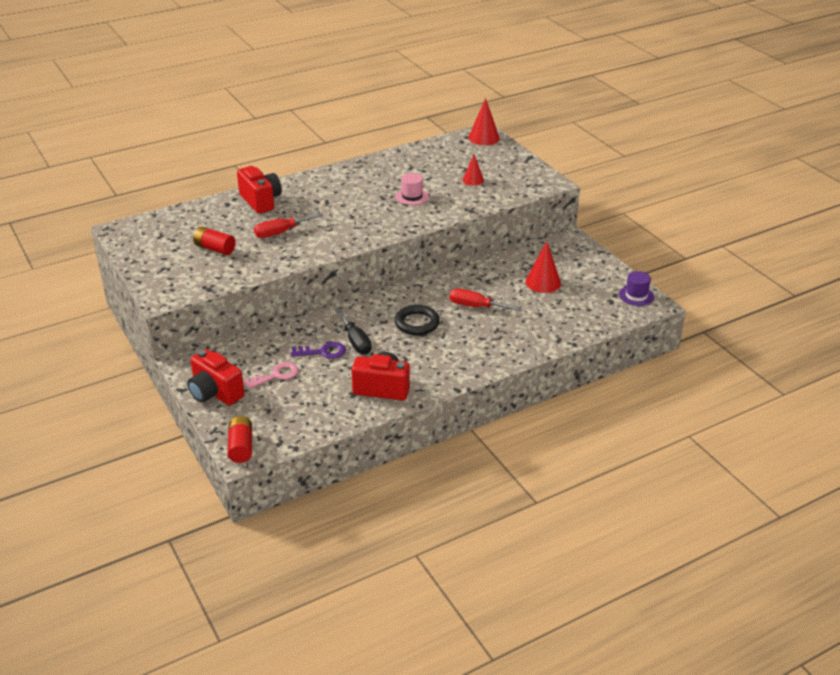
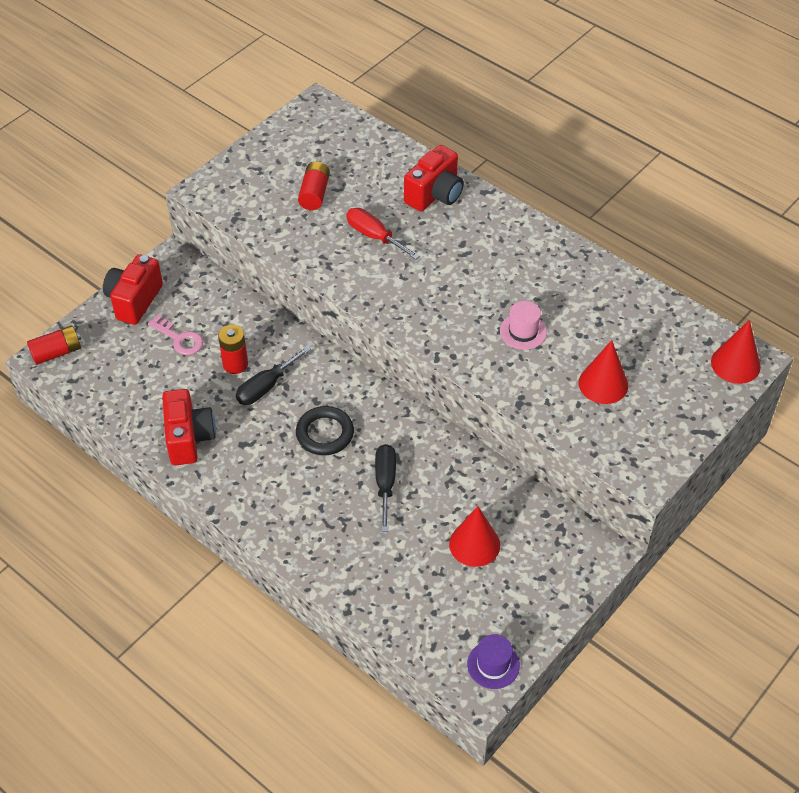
camera: 70 degrees right, 15 degrees up
(323, 352) = (235, 364): purple key -> red battery
(473, 180) = (603, 384): red cone -> red cone, size x1.55
(476, 306) = (385, 484): red screwdriver -> black screwdriver

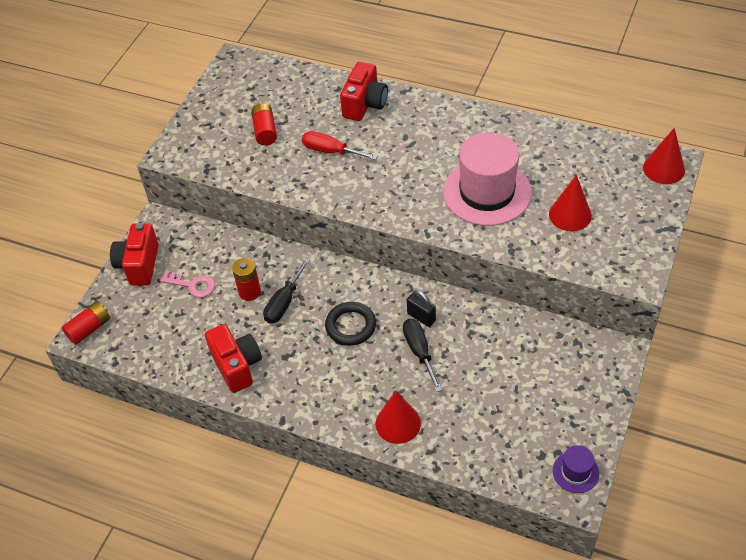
camera: 15 degrees left, 0 degrees up
(404, 447) = (421, 317): none -> black padlock
(474, 544) = (514, 378): red cone -> red cone (398, 423)
(523, 331) = (487, 192): pink hat -> pink hat, size x2.20

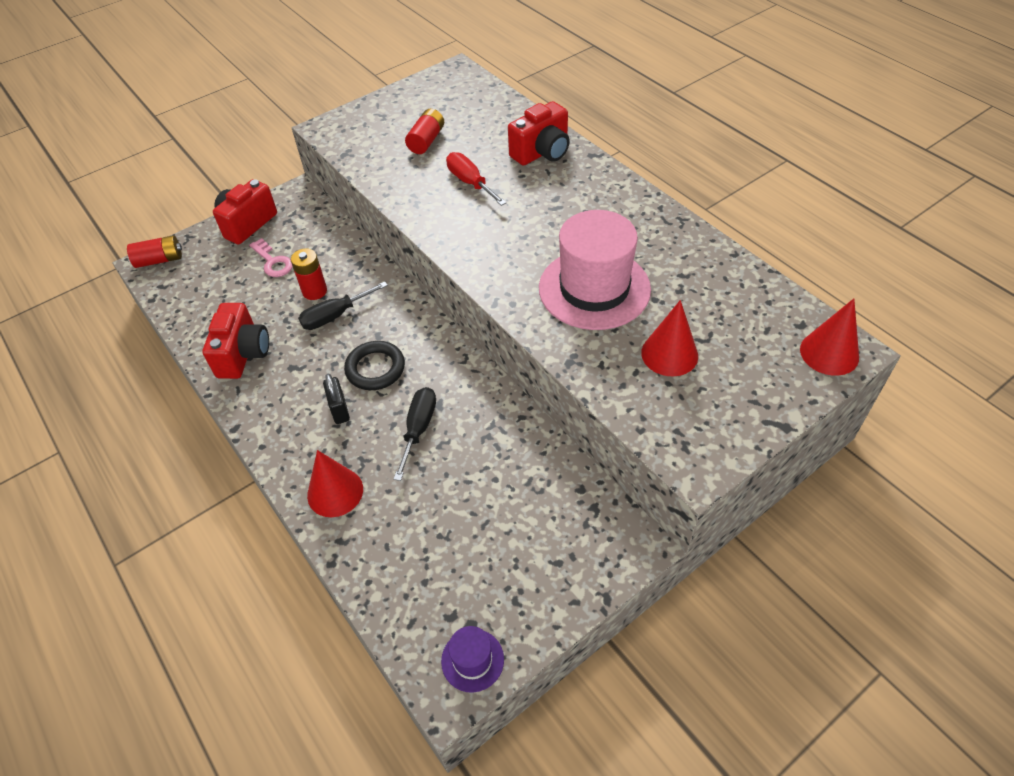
camera: 30 degrees right, 0 degrees up
(421, 317) = (450, 394): black padlock -> black padlock (339, 410)

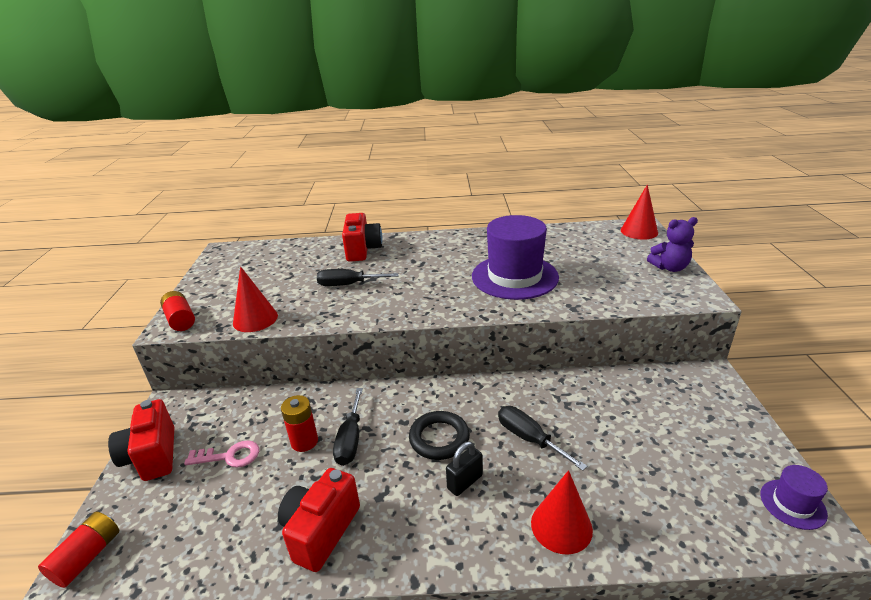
camera: 55 degrees left, 20 degrees down
(243, 354) = (321, 531): red camera -> red camera turned 105 degrees counterclockwise
(339, 410) = (465, 482): black padlock -> black padlock turned 60 degrees counterclockwise
(426, 141) = (274, 286): red battery -> red battery (180, 320)
(470, 182) = (348, 285): red screwdriver -> black screwdriver
(594, 288) = (514, 276): pink hat -> purple hat
(669, 354) = (598, 273): red cone -> red cone (255, 319)
(748, 415) = (669, 268): none -> purple teddy bear

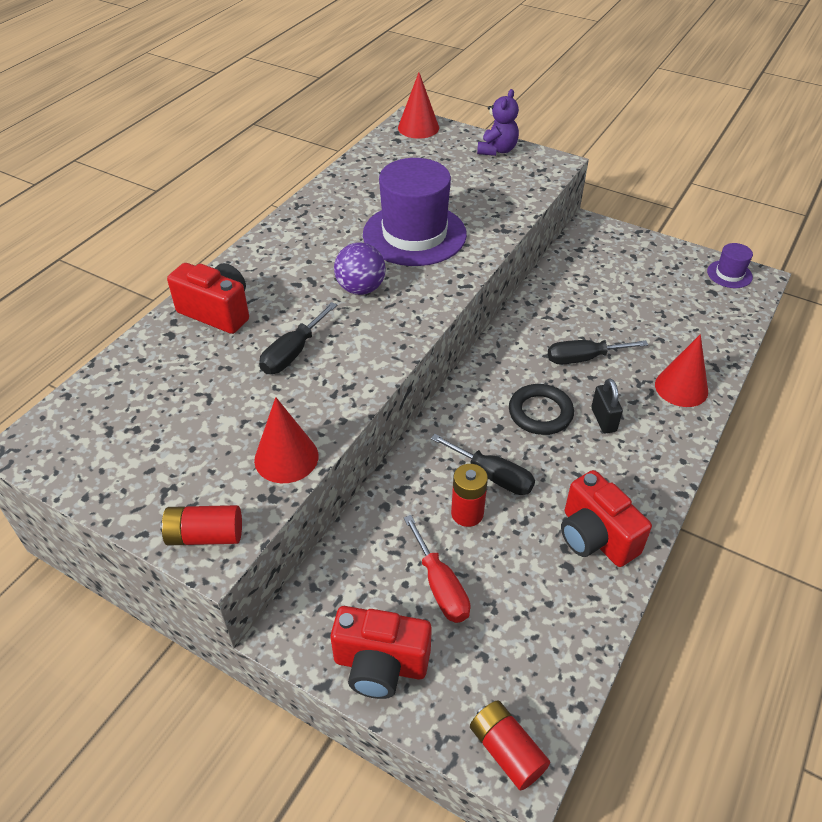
camera: 60 degrees left, 15 degrees up
(229, 456) = (440, 586): pink key -> red screwdriver
(432, 281) = (361, 289): none -> purple ball

